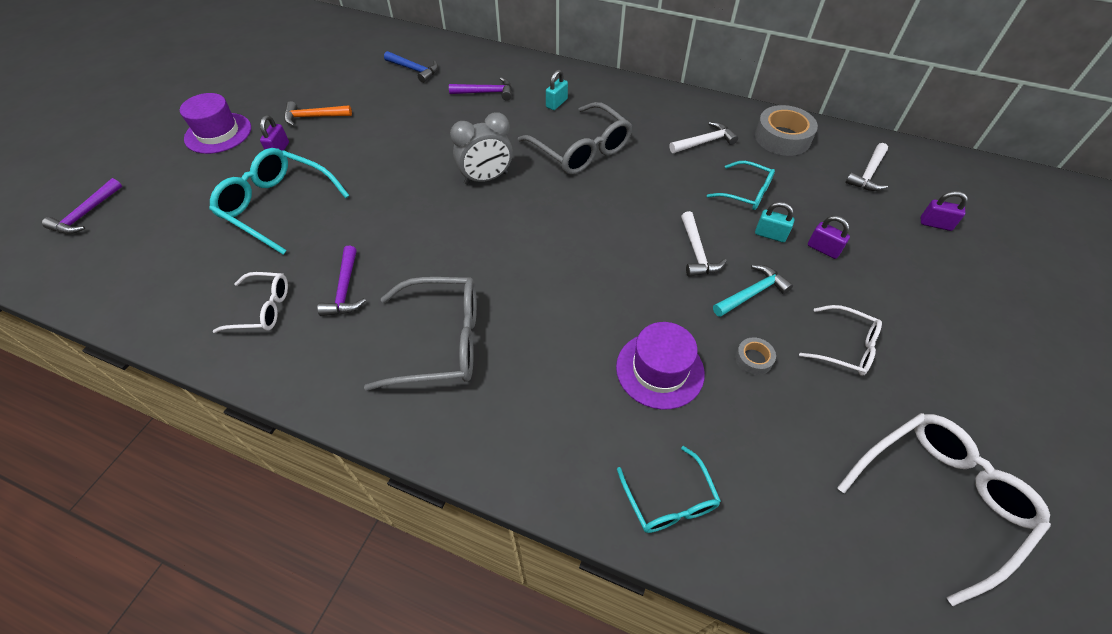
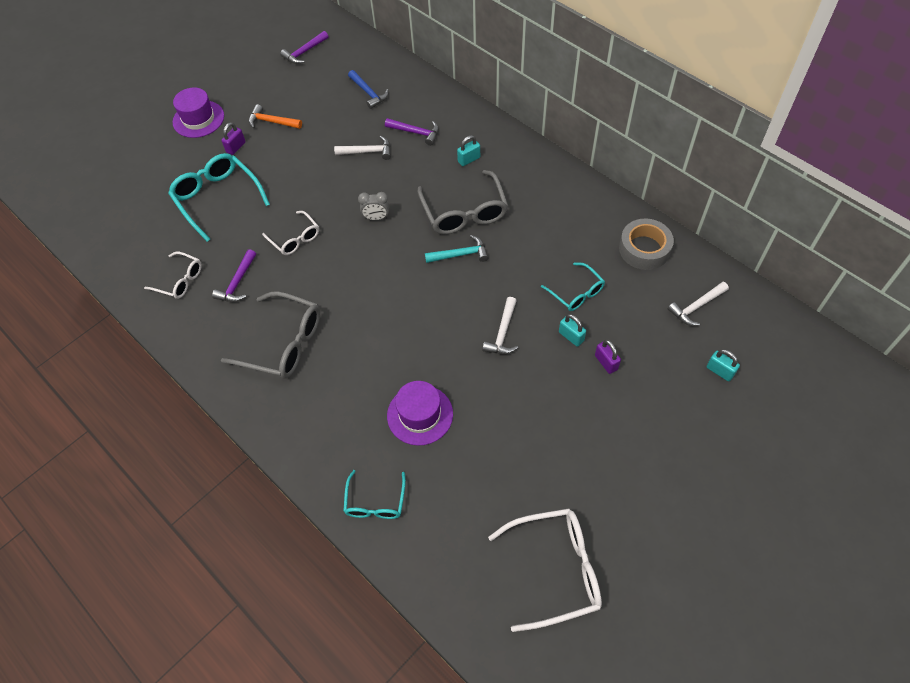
camera: 25 degrees right, 5 degrees up
(86, 214) = (92, 168): purple hammer -> purple hammer (304, 52)
(486, 178) = (376, 218): grey clock -> grey clock, size x0.62
(704, 142) = (572, 234): white hammer -> white hammer (367, 152)
(752, 293) = (524, 380): turquoise hammer -> turquoise hammer (460, 254)
(753, 359) = (491, 430): grey tape -> none
(845, 347) = (566, 445): white glasses -> white glasses (295, 238)
(935, 224) = (720, 371): purple padlock -> turquoise padlock

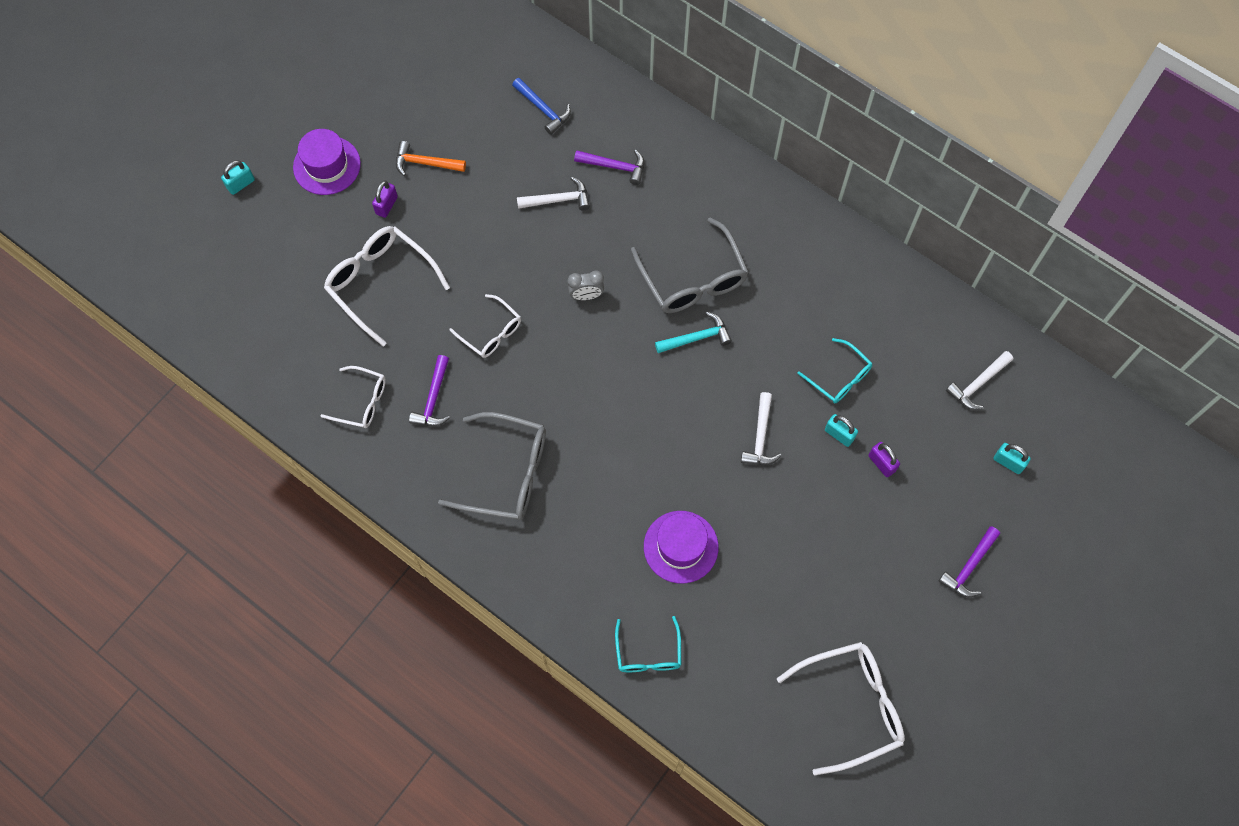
camera: 10 degrees left, 10 degrees up
(217, 198) = (380, 283): turquoise glasses -> white glasses
(304, 52) = (445, 49): purple hammer -> purple hammer (969, 567)
(469, 159) = (687, 202): turquoise padlock -> turquoise padlock (241, 184)
(644, 249) = (913, 312): grey tape -> none

